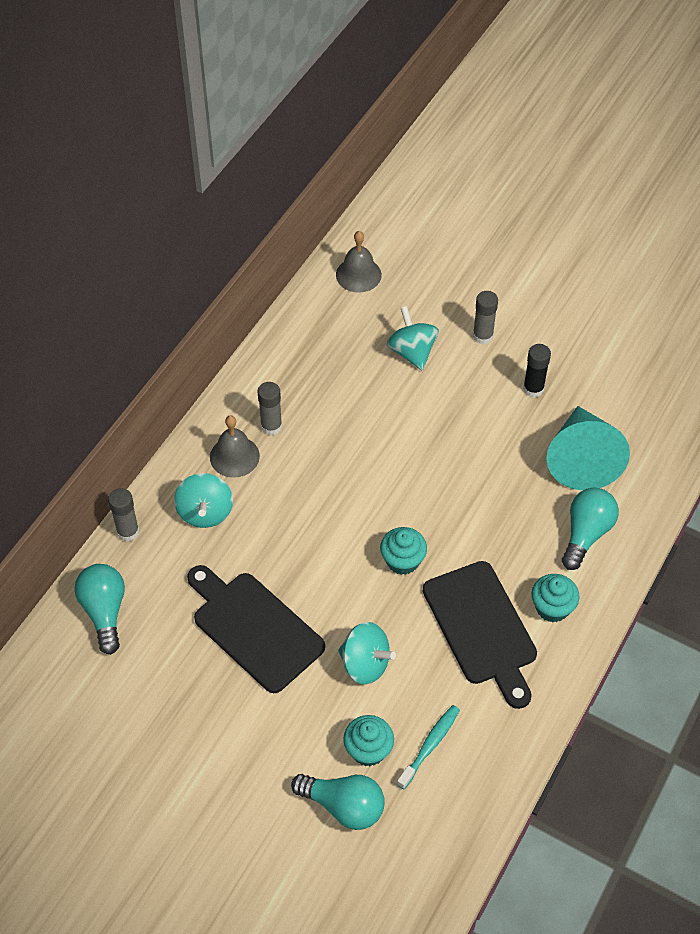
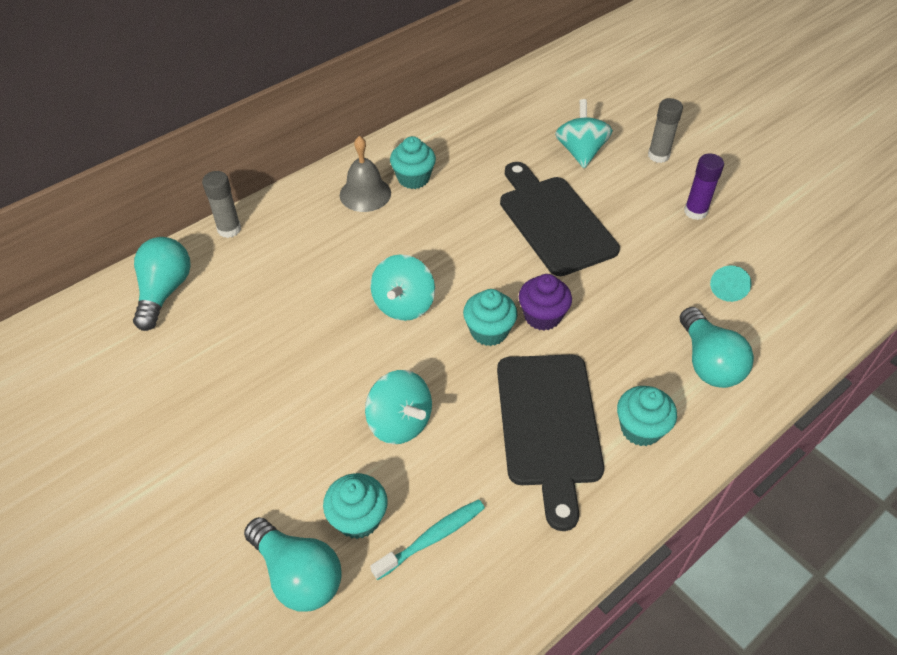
camera: 20 degrees right, 5 degrees down
(205, 512) = (311, 233): turquoise spinning top -> turquoise spinning top (404, 305)
(254, 628) = (300, 350): black cutting board -> black cutting board (554, 221)
(271, 426) = (413, 178): grey glue stick -> turquoise cupcake
(358, 274) = (555, 82): grey bell -> none
(441, 533) = (542, 316): none -> purple cupcake
(533, 389) = (695, 212): black glue stick -> purple glue stick
(581, 459) = (727, 288): turquoise cone -> turquoise cone, size x0.42
(586, 534) = (708, 362): turquoise light bulb -> turquoise light bulb turned 120 degrees clockwise

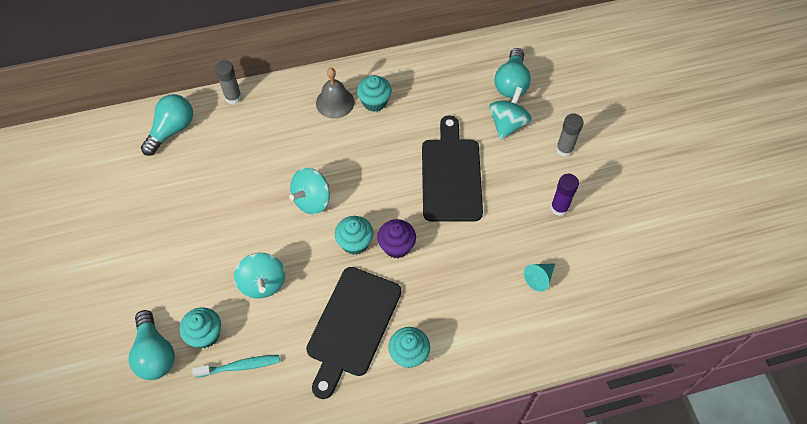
camera: 25 degrees right, 10 degrees up
(708, 362) = (486, 328): turquoise light bulb -> turquoise light bulb (511, 83)

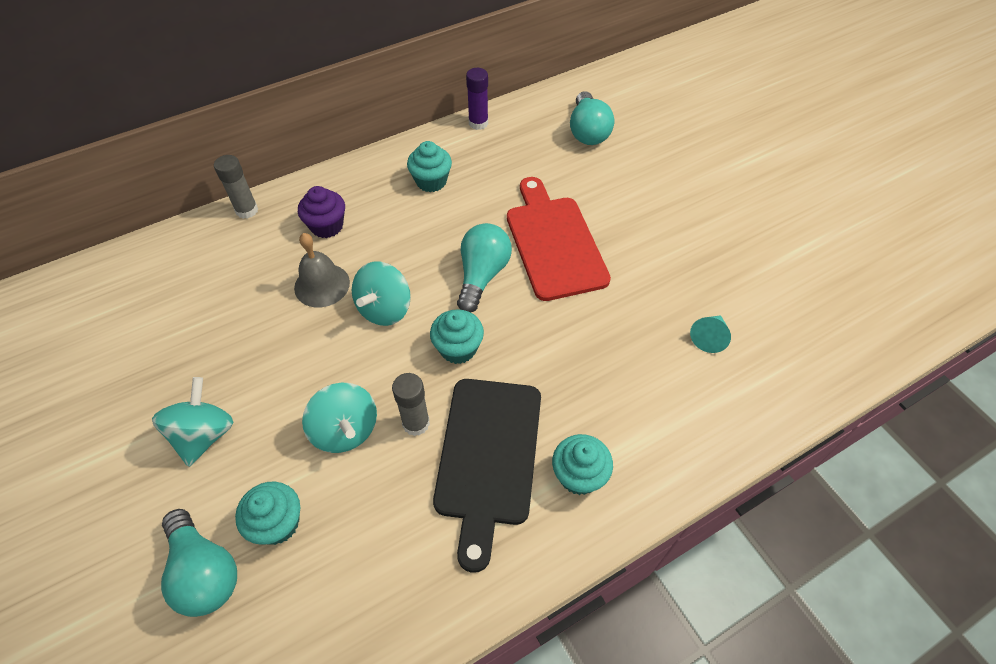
camera: 15 degrees left, 5 degrees down
(172, 130) = (171, 264): turquoise light bulb -> turquoise light bulb (482, 275)
(240, 366) = (341, 556): turquoise toothbrush -> none
(335, 102) = (381, 191): grey bell -> grey bell (322, 285)
(396, 246) = (514, 340): purple cupcake -> purple cupcake (327, 226)
(451, 175) = (554, 242): black cutting board -> red cutting board
(507, 124) = (600, 174): turquoise spinning top -> turquoise spinning top (204, 435)
(559, 208) = (698, 251): purple glue stick -> purple glue stick (478, 123)
(564, 149) = (677, 187): grey glue stick -> grey glue stick (416, 423)

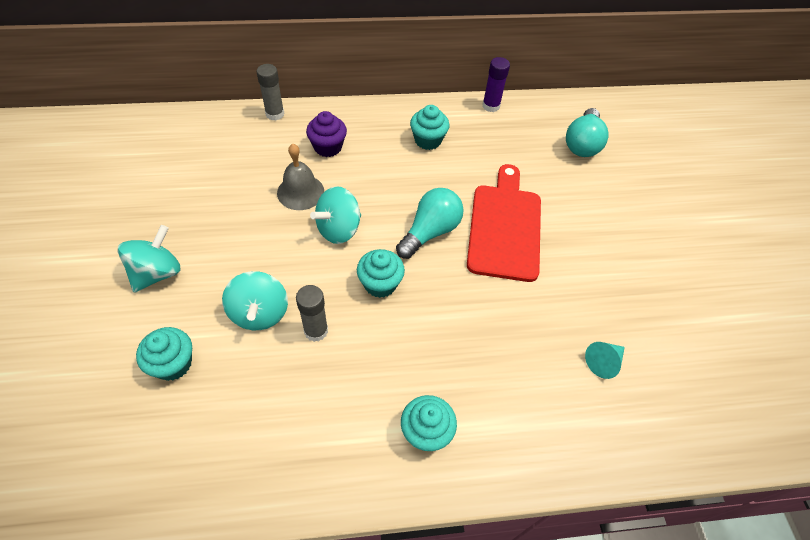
camera: 20 degrees right, 0 degrees up
(204, 572) = (104, 377): turquoise light bulb -> none
(488, 457) = (359, 383): black cutting board -> none

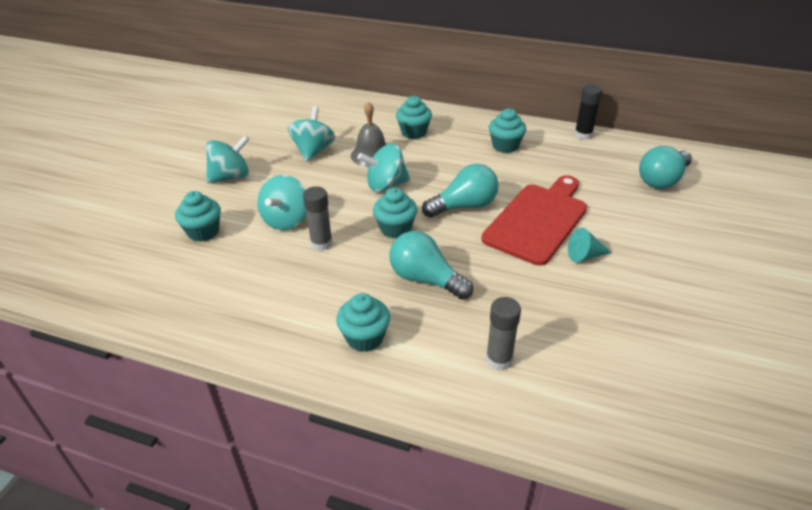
camera: 30 degrees right, 15 degrees down
(232, 205) = (313, 151): none -> turquoise spinning top
(275, 114) = (385, 104): grey glue stick -> grey glue stick (499, 359)
(328, 147) = (413, 132): purple cupcake -> turquoise cupcake
(443, 337) = (425, 279): none -> turquoise light bulb
(491, 106) = (583, 135): purple glue stick -> black glue stick
(603, 362) = (572, 345): turquoise cone -> turquoise cone (585, 256)

